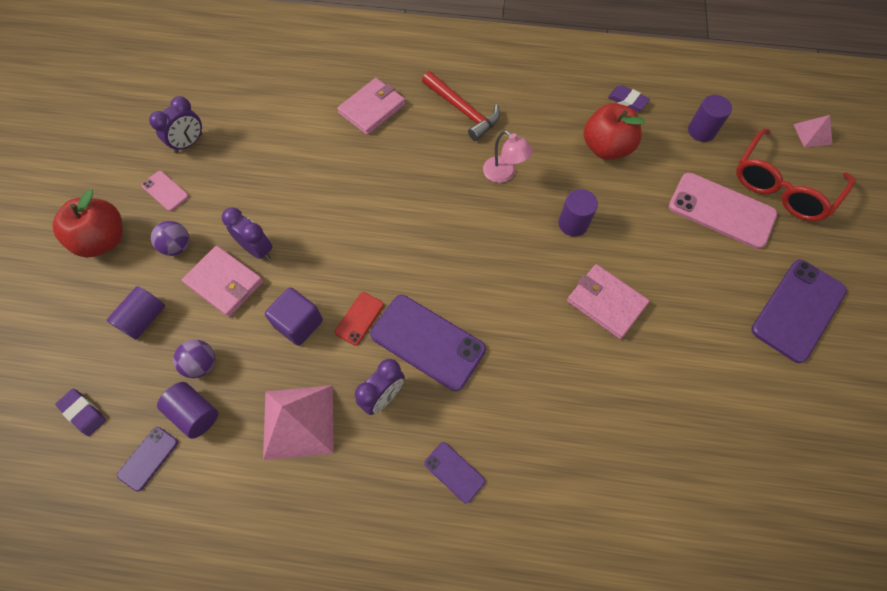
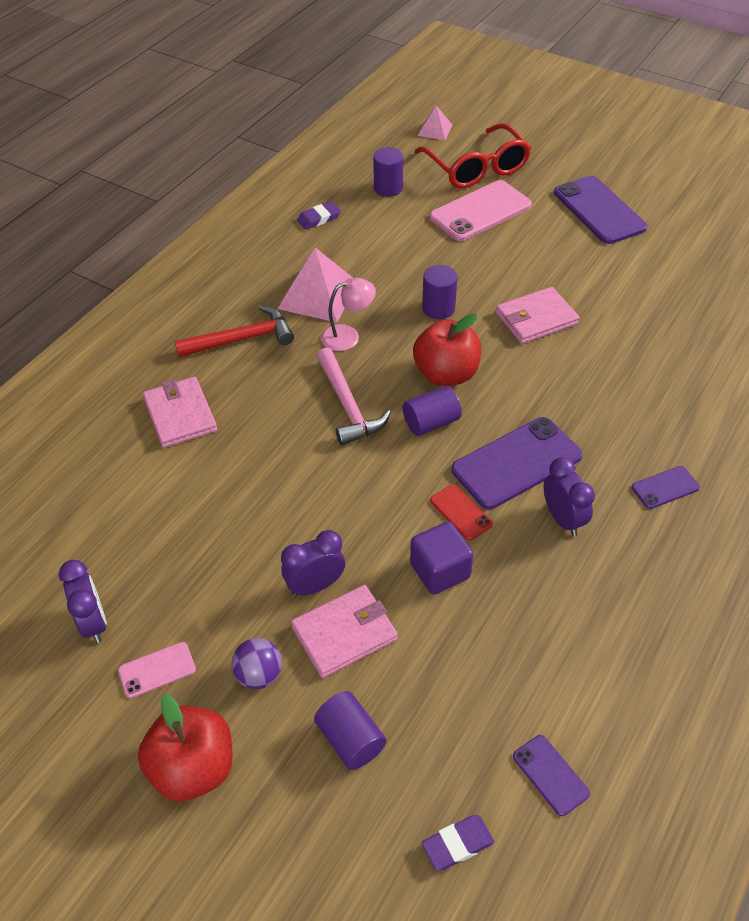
camera: 65 degrees left, 15 degrees down
(195, 413) = (511, 708): purple cylinder -> purple cylinder (431, 422)
(201, 364) = (448, 686): purple ball -> none
(298, 421) = (562, 604): pink pyramid -> pink pyramid (318, 295)
(430, 203) = (348, 406): none -> pink hammer
(606, 148) = (365, 254): red apple -> red apple (446, 374)

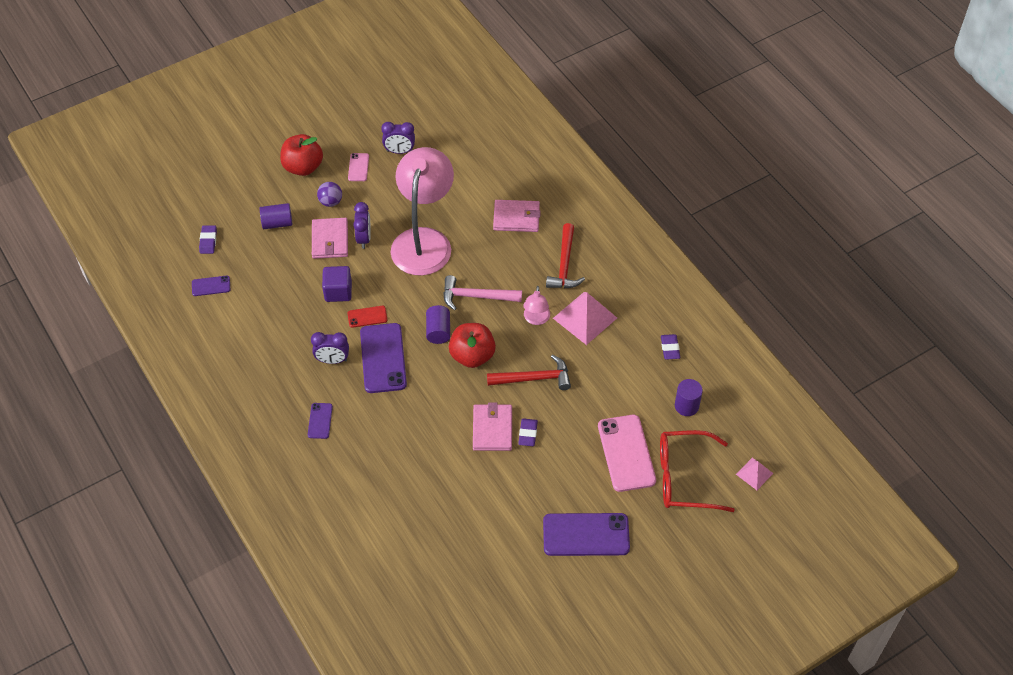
camera: 115 degrees right, 5 degrees up
(279, 504) = (424, 241): none -> pink lamp
(438, 308) = (534, 378): purple cylinder -> red hammer
(518, 288) = (528, 434): none -> purple eraser

